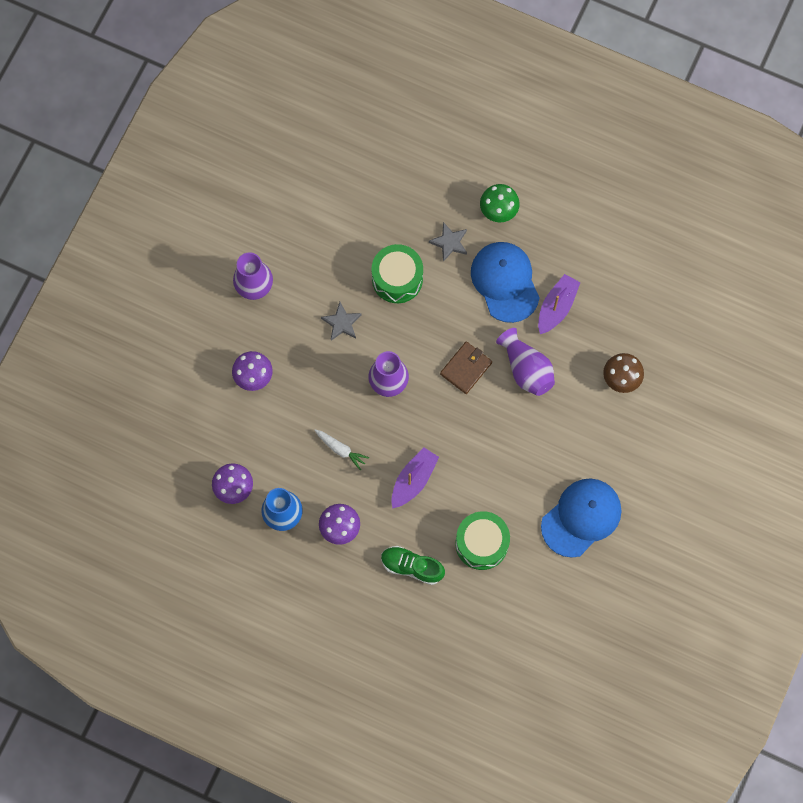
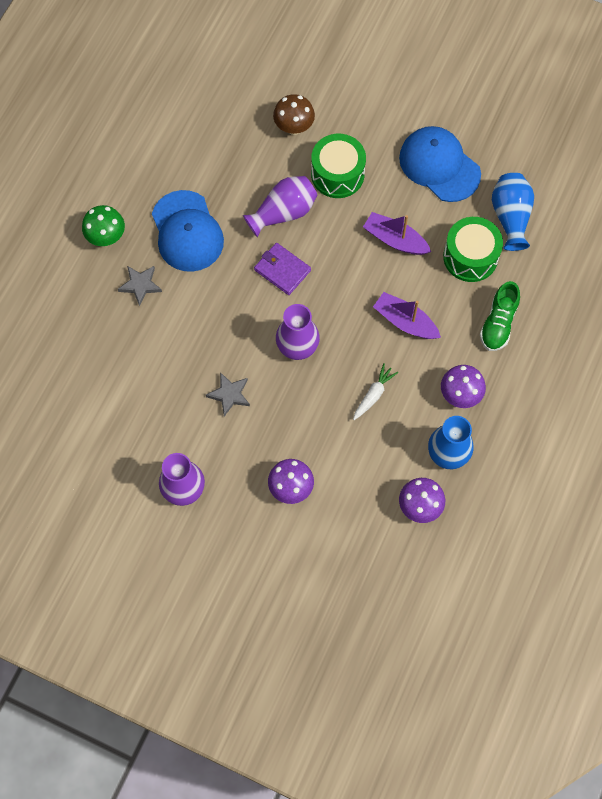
camera: 90 degrees left, 5 degrees down
(397, 279) = (180, 338): green drum -> green drum (337, 174)
(466, 368) = (282, 270): brown wallet -> purple wallet
(505, 282) = (187, 231): blue cap -> blue cap turned 90 degrees counterclockwise
(525, 584) = (510, 217): none -> blue vase
(556, 307) = (216, 183): purple boat -> purple boat (395, 240)

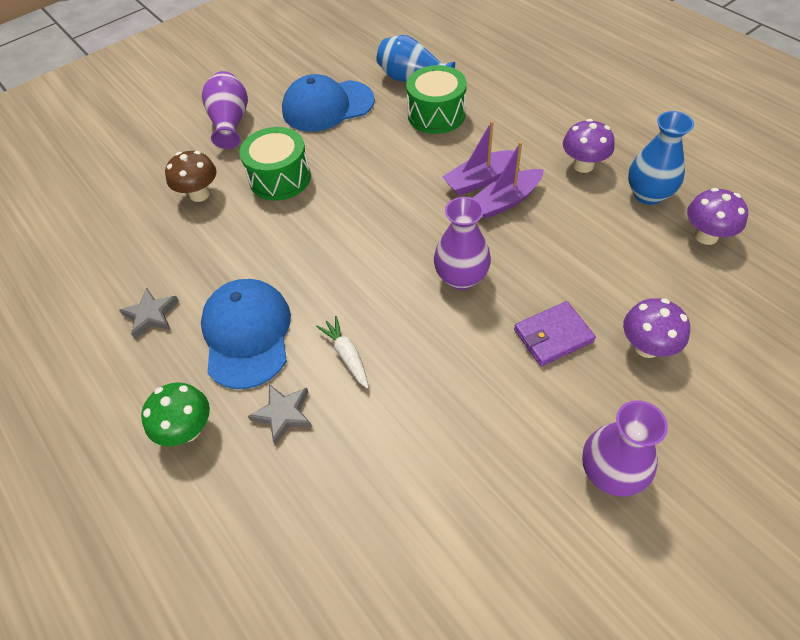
camera: 60 degrees left, 15 degrees down
(187, 231) = (247, 334): blue cap -> blue cap turned 105 degrees counterclockwise
(229, 394) = (491, 368): grey star -> grey star (151, 315)
(282, 270) = (358, 259): purple wallet -> purple wallet (553, 336)
(283, 213) = (290, 235): purple vase -> purple vase (230, 123)
(373, 394) = (553, 231): white carrot -> white carrot (346, 355)
(395, 240) = (383, 159): purple boat -> purple boat (506, 201)
(498, 323) = (517, 117): green shoe -> none

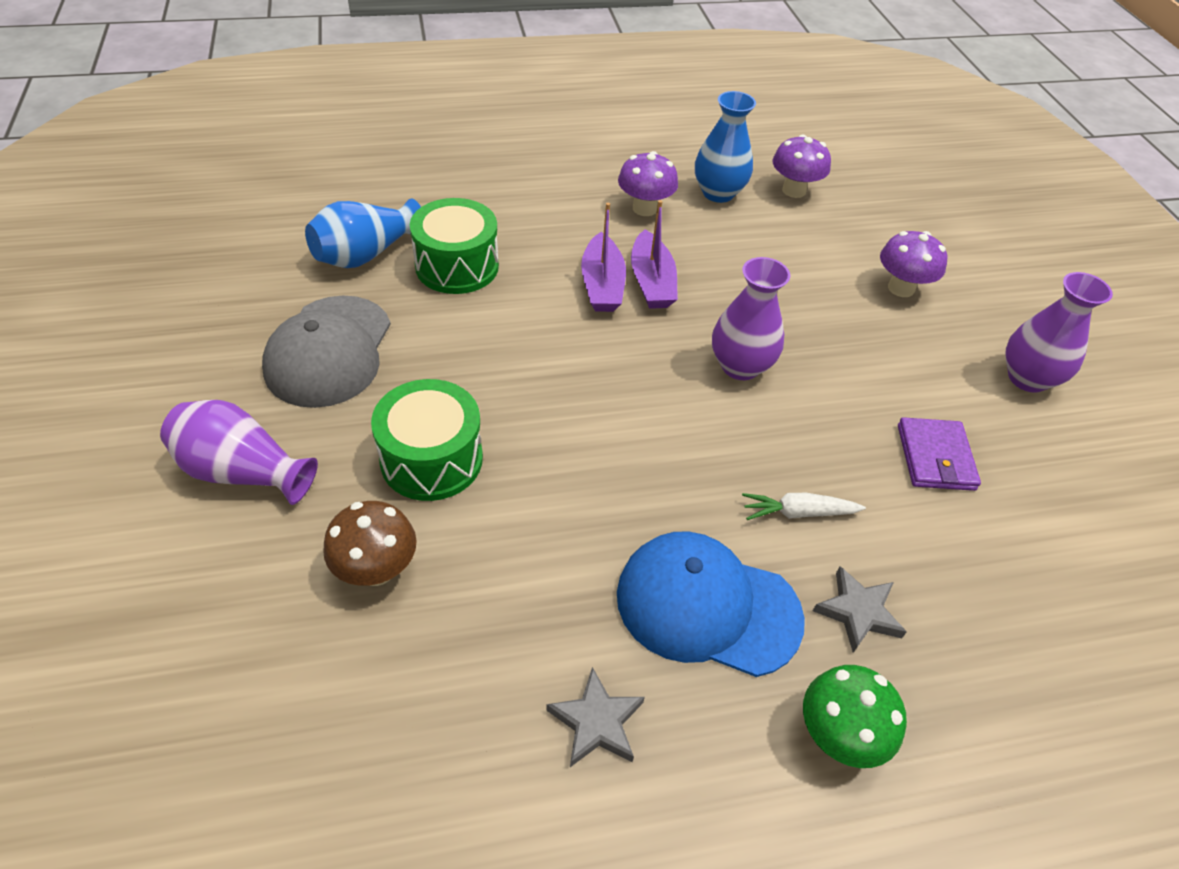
camera: 70 degrees left, 5 degrees down
(327, 106) = (329, 351): blue cap -> grey cap
(553, 336) = (857, 338): purple wallet -> purple wallet (935, 457)

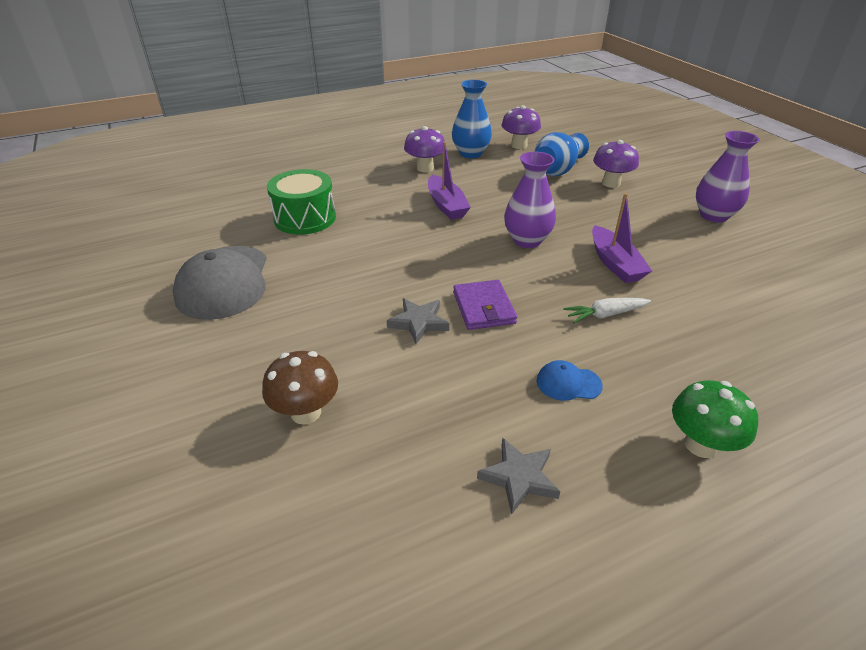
camera: 10 degrees left, 10 degrees down
(242, 471) = (175, 369): purple vase -> none
(366, 254) = (234, 222): blue vase -> blue vase (557, 170)
(431, 459) = (325, 333): green drum -> none
(602, 285) = (413, 212): purple boat -> purple boat (615, 263)
(707, 606) = (568, 383): blue cap -> blue cap, size x0.44
(858, 612) = (675, 365): grey star -> grey star (419, 323)
(935, 457) = (679, 267): purple wallet -> purple wallet (483, 308)

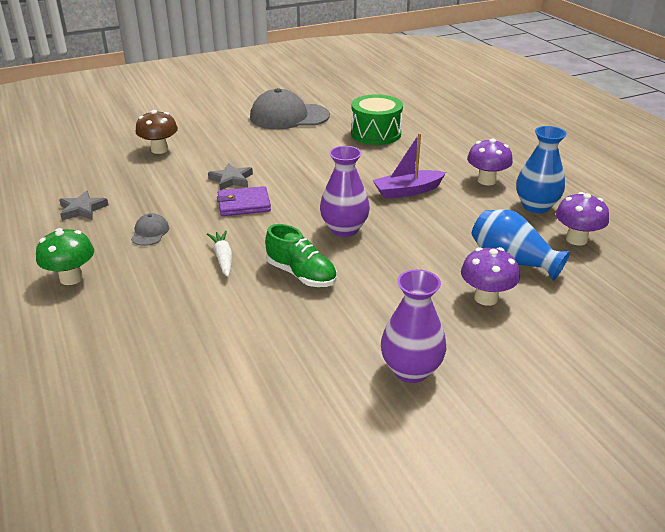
camera: 90 degrees right, 5 degrees down
(568, 383) = (150, 232): blue cap -> grey cap
(615, 263) = (301, 274): purple boat -> green shoe

